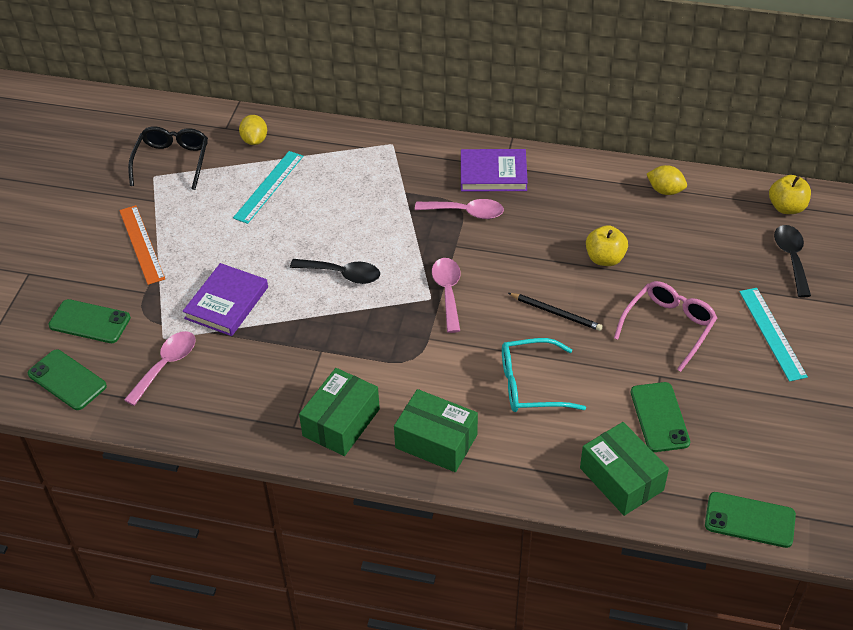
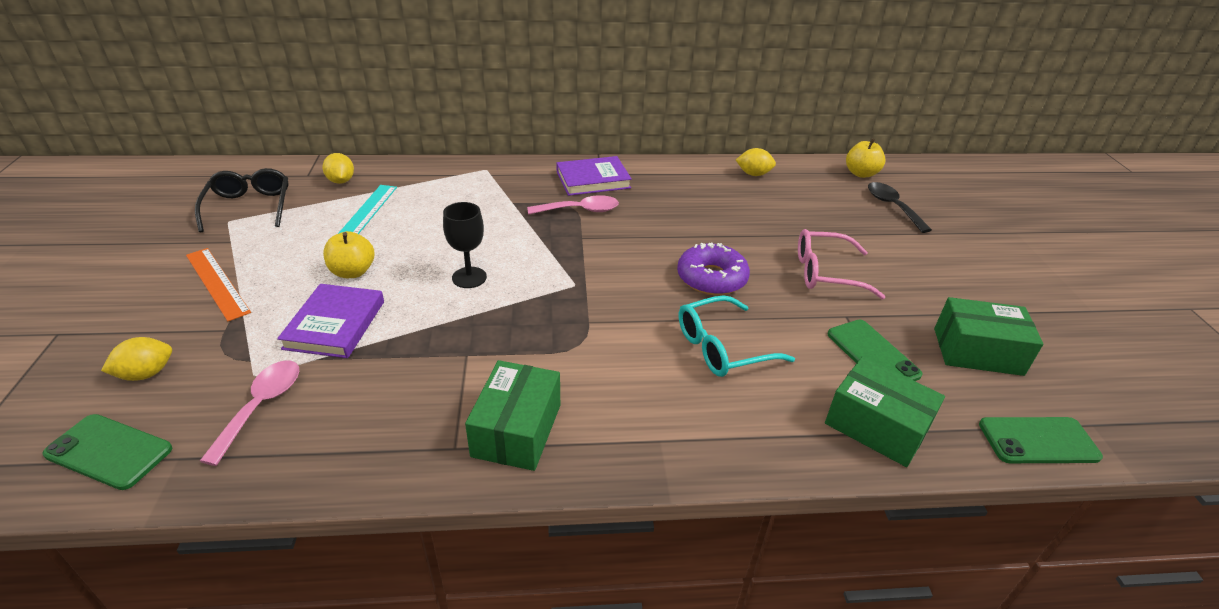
camera: 20 degrees left, 10 degrees down
(90, 322) = (146, 374): green phone -> yellow lemon
(342, 274) = (469, 277): black spoon -> black goblet
(436, 441) = (644, 428): green box -> green box (977, 351)
(447, 292) = (591, 276): pink spoon -> none
(556, 313) = (711, 278): black pencil -> purple donut
(605, 258) = (732, 228): yellow apple -> yellow apple (353, 272)
(668, 327) = (826, 273): pink glasses -> pink glasses turned 105 degrees counterclockwise
(772, 333) = (921, 264): turquoise ruler -> none

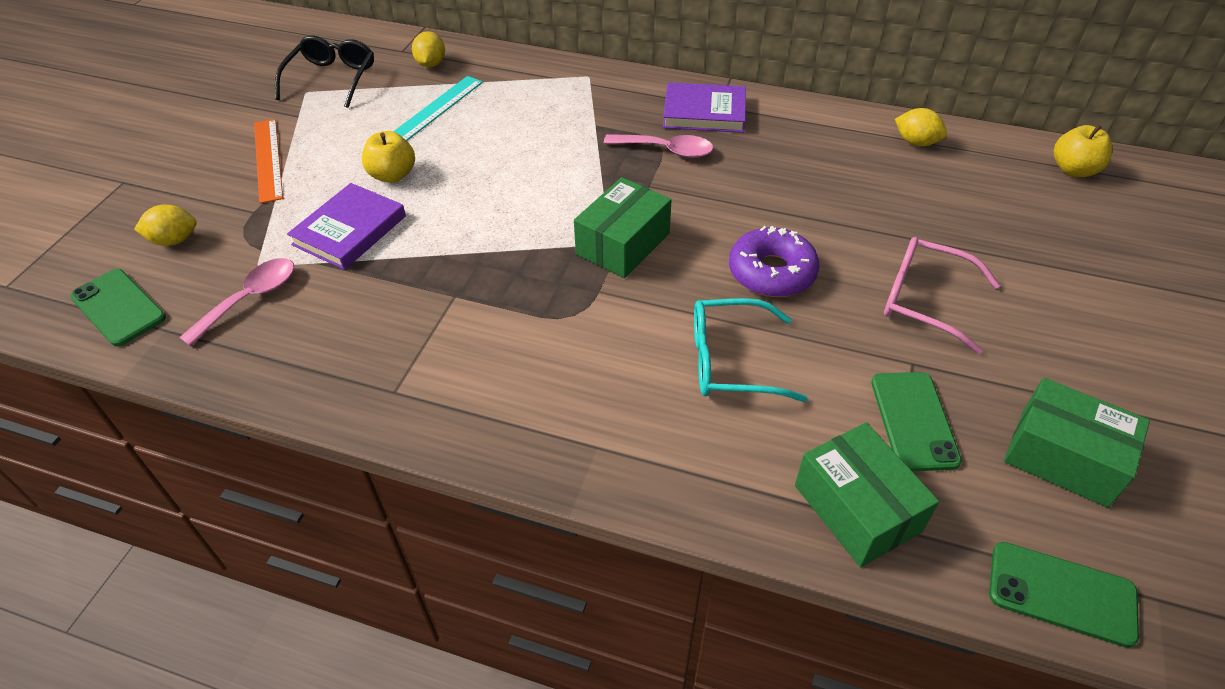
camera: 25 degrees right, 10 degrees up
(469, 277) = (502, 208): black goblet -> none
(517, 430) = (461, 391): green box -> green box (623, 244)
(892, 206) = (1086, 228): black spoon -> none

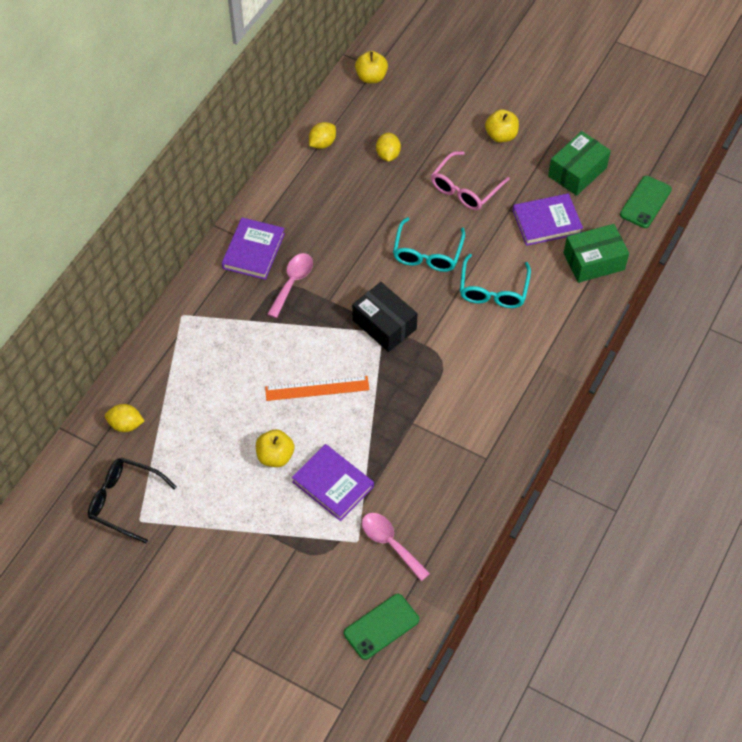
camera: 80 degrees left, 10 degrees up
(174, 240) = (316, 600): yellow lemon -> yellow lemon (388, 155)
(268, 159) = (231, 544): orange ruler -> orange ruler (317, 388)
(435, 110) = (196, 424): turquoise ruler -> none
(623, 244) = (384, 324): green box -> black box
(771, 272) = (427, 253): purple donut -> turquoise glasses
(914, 421) = (546, 222): green phone -> purple book
(1070, 332) = (501, 135): none -> yellow apple

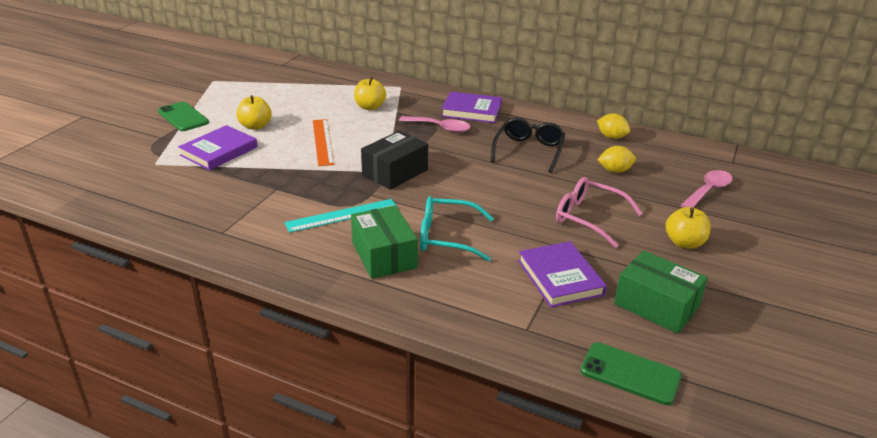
camera: 85 degrees right, 25 degrees down
(125, 501) = (231, 75): black glasses -> black glasses (529, 150)
(126, 424) = (298, 73): yellow lemon -> none
(371, 77) = (716, 160): yellow apple -> yellow apple (370, 107)
(381, 626) = (61, 176): green phone -> green phone (183, 117)
(390, 543) = (145, 179): pink spoon -> pink spoon (708, 191)
(427, 253) = (489, 195): turquoise glasses -> none
(459, 366) = (342, 215): none -> turquoise ruler
(594, 261) = (506, 317): green box -> green box (384, 255)

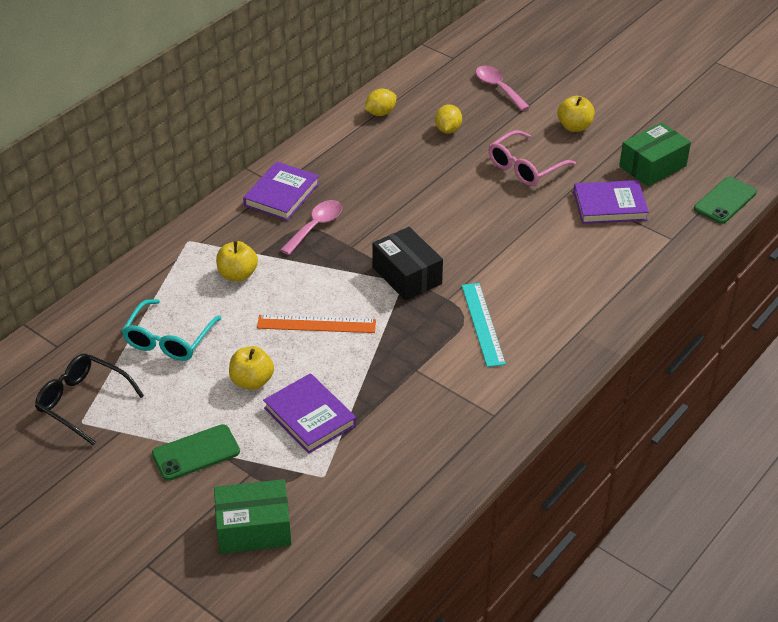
camera: 75 degrees left, 10 degrees up
(384, 255) = (558, 303): green box -> green box (254, 528)
(447, 237) = (536, 259): turquoise glasses -> turquoise glasses (168, 340)
(529, 150) = (390, 173): black glasses -> black glasses (83, 402)

